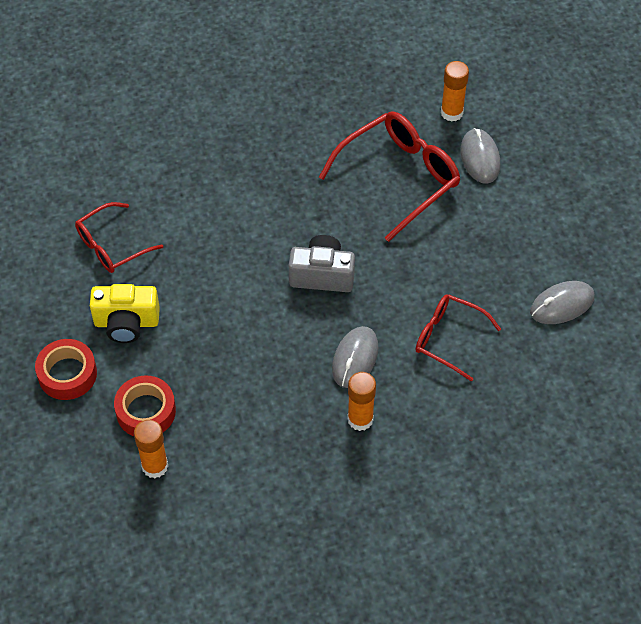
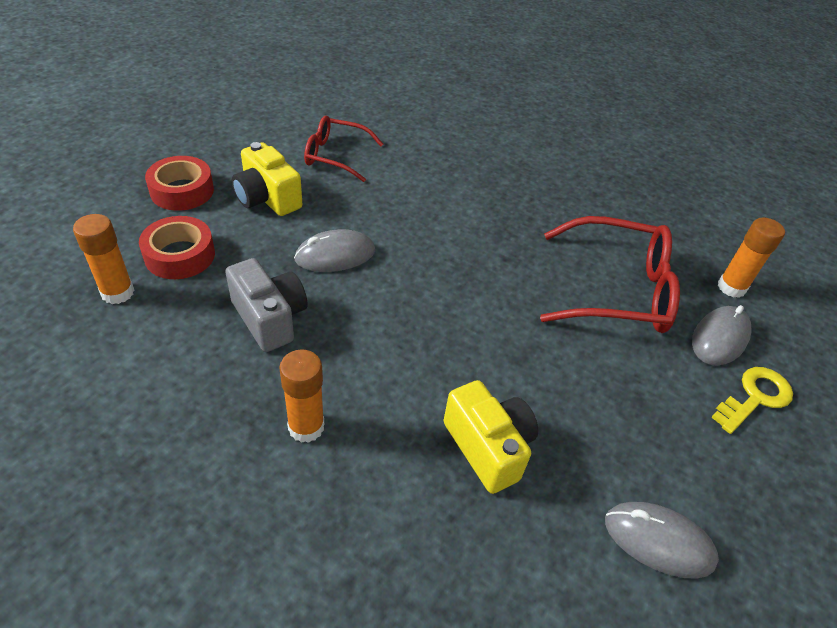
camera: 45 degrees right, 10 degrees down
(322, 275) = (449, 295): grey camera -> grey camera (270, 318)
(355, 358) = (380, 376): grey mouse -> grey mouse (335, 255)
(448, 339) = (488, 447): red glasses -> yellow camera
(529, 181) = (755, 397): none -> yellow key

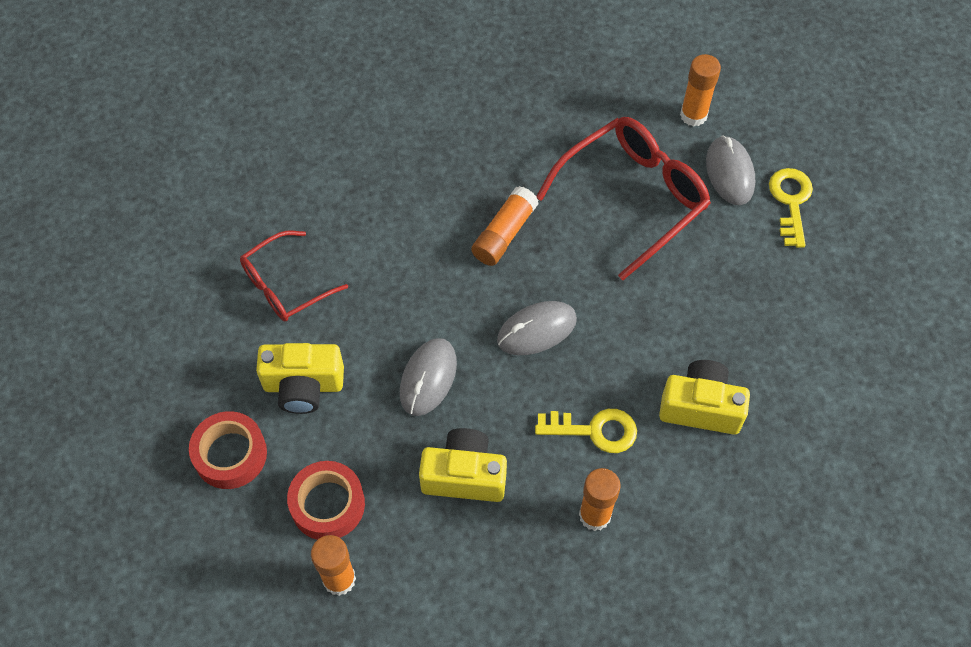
camera: 45 degrees left, 15 degrees up
(270, 318) = (464, 476): grey camera -> yellow camera
(388, 380) = (594, 430): none -> yellow key
(496, 235) = (504, 234): none -> orange glue stick
(658, 541) = (838, 362): grey mouse -> grey mouse (536, 330)

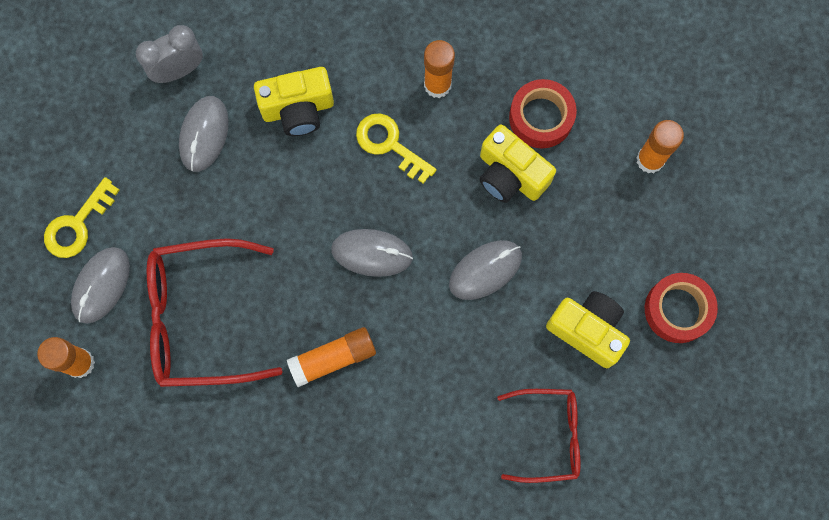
camera: 145 degrees left, 15 degrees up
(327, 504) = (626, 220): red tape -> red tape (541, 117)
(701, 407) = (298, 109): yellow camera -> yellow camera turned 60 degrees counterclockwise
(760, 333) = (204, 134): none -> grey mouse
(832, 371) = (179, 70): none -> grey clock

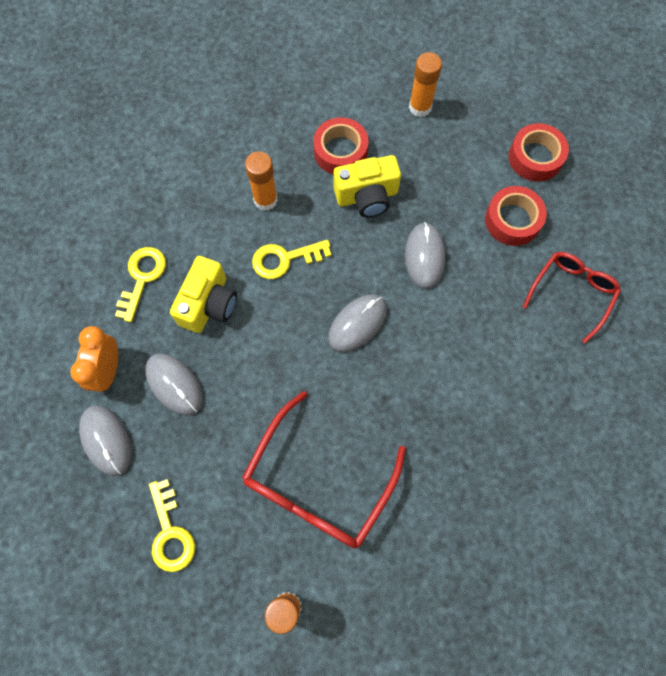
camera: 55 degrees left, 5 degrees down
(101, 285) = (235, 546): grey mouse -> grey mouse (106, 440)
(179, 70) = (108, 370): grey clock -> orange clock
(282, 34) = (142, 278): none -> yellow key
(333, 358) = (418, 403): orange glue stick -> none
(587, 330) = (512, 220): yellow camera -> red tape

